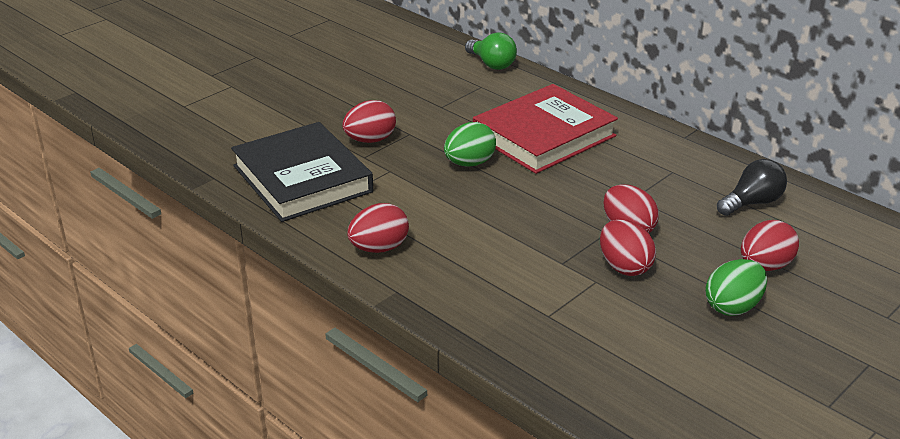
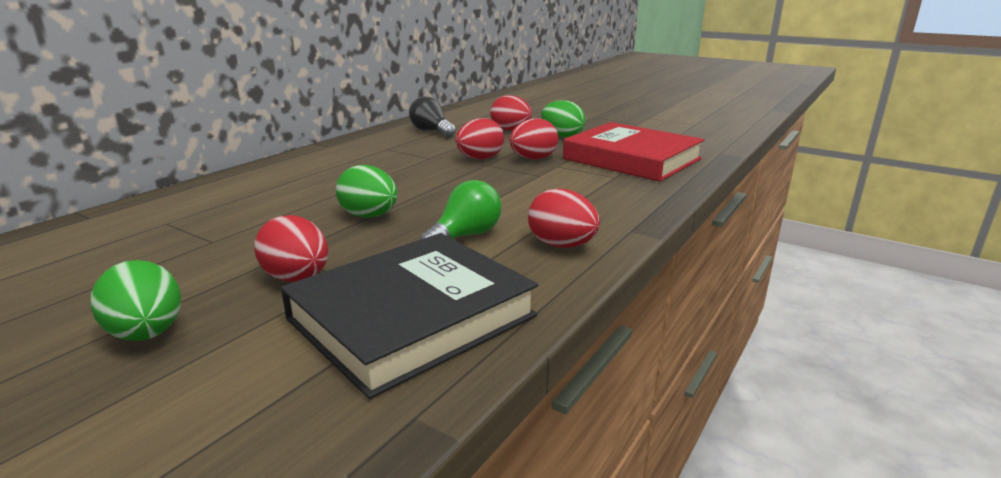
camera: 100 degrees left, 10 degrees down
(325, 104) = (147, 334): none -> green egg
(491, 64) = (101, 220): green light bulb -> green light bulb (465, 236)
(544, 136) = (312, 188): red book -> red book (632, 159)

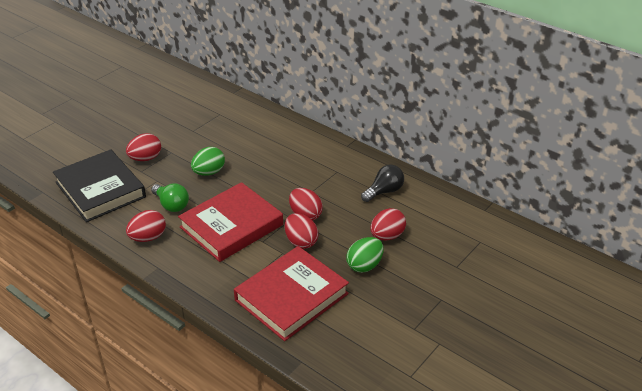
camera: 95 degrees right, 15 degrees up
(147, 334) = (117, 133): green egg -> none
(512, 192) = (231, 226): none -> red book

